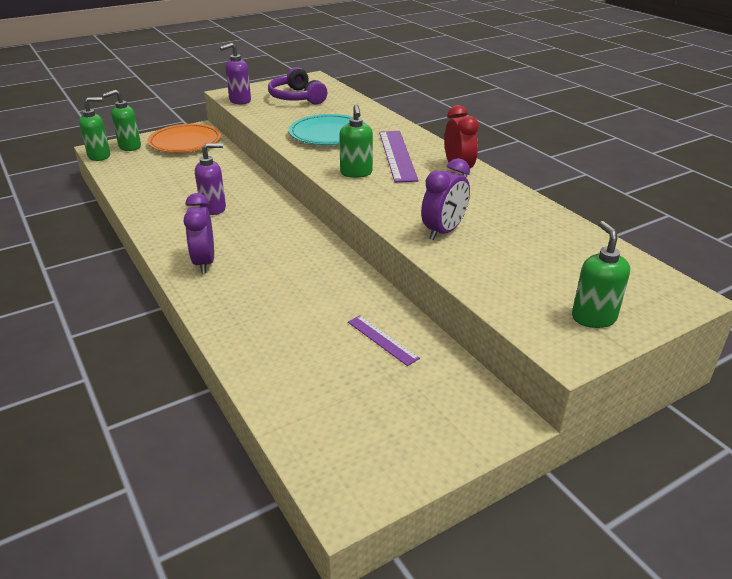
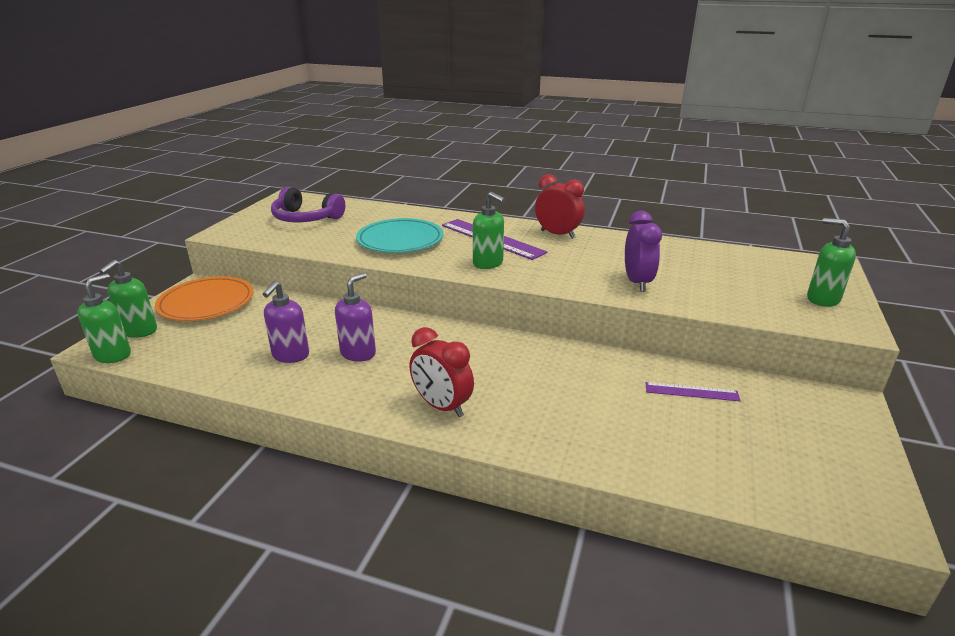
camera: 40 degrees left, 5 degrees down
(204, 263) = (442, 406): purple clock -> red clock
(239, 101) = (249, 237): purple soap dispenser -> purple soap dispenser (290, 355)

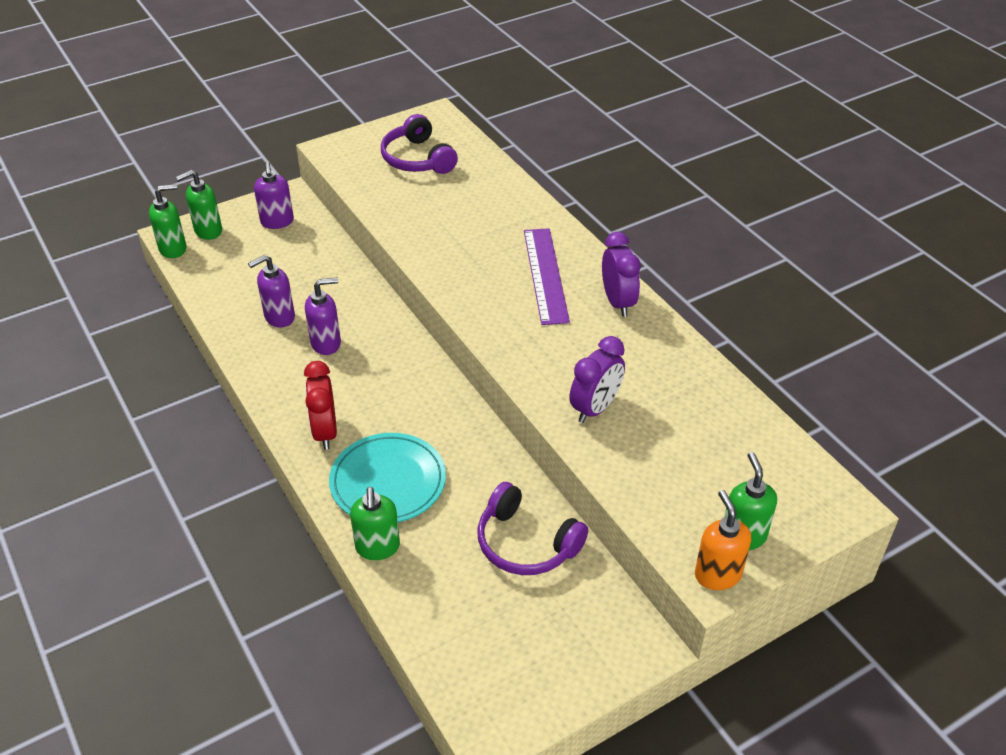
camera: 40 degrees right, 15 degrees up
(206, 303) = (277, 222): orange plate -> purple soap dispenser
(400, 240) = (461, 234): turquoise plate -> turquoise plate (388, 482)
(488, 263) = (496, 308): green soap dispenser -> green soap dispenser (377, 547)
(557, 234) = (618, 302): red clock -> purple clock
(691, 392) = (526, 543): purple ruler -> purple headphones
(850, 322) = (717, 574): none -> orange soap dispenser

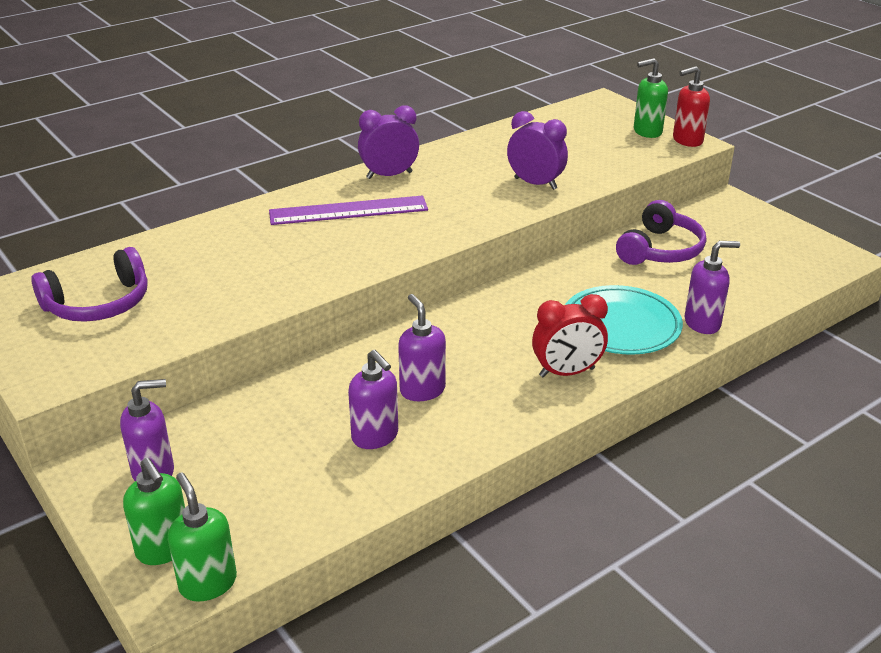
camera: 95 degrees left, 10 degrees down
(377, 547) = (702, 323): green soap dispenser -> purple soap dispenser
(717, 574) = (687, 140): orange soap dispenser -> red soap dispenser

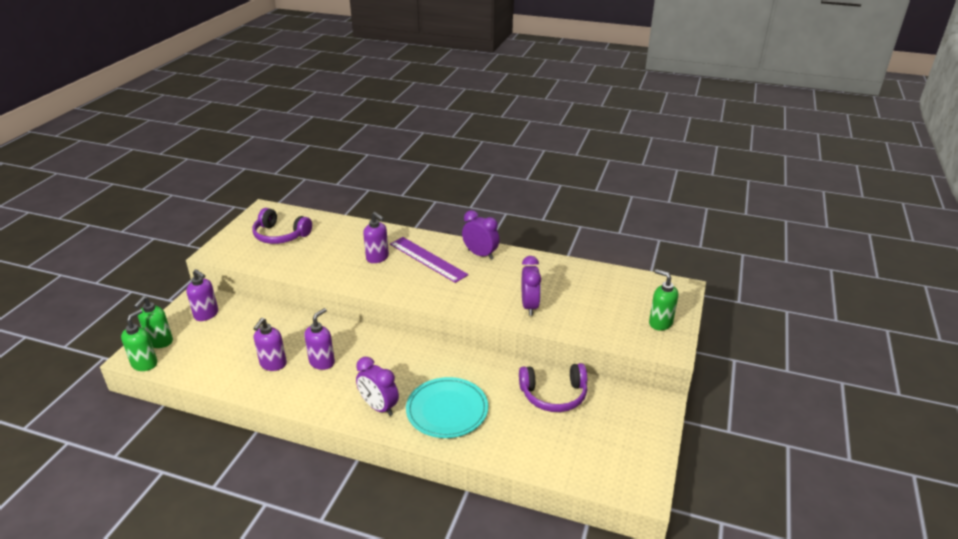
camera: 55 degrees right, 0 degrees up
(567, 372) = (379, 407): red clock -> purple clock
(687, 140) = (670, 345): red soap dispenser -> none
(702, 323) = (481, 445): purple soap dispenser -> purple soap dispenser (377, 258)

